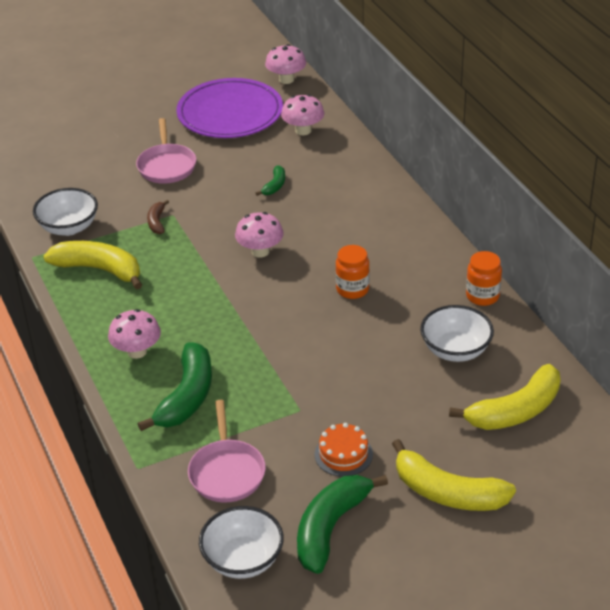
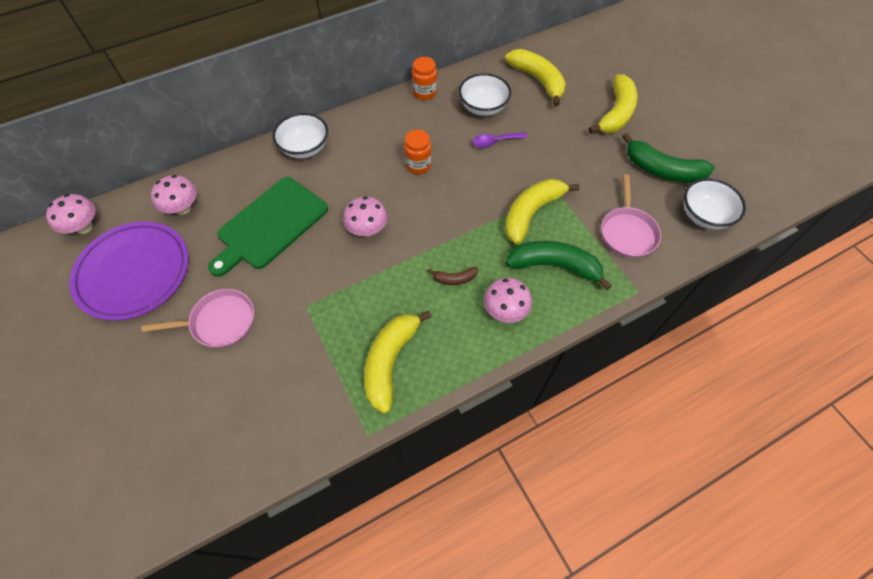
camera: 95 degrees left, 20 degrees up
(69, 227) = (318, 405): white bowl -> white bowl (305, 148)
(157, 222) = (316, 319): brown banana -> brown banana (454, 279)
(227, 471) = (627, 232): pink pan -> pink pan turned 105 degrees clockwise
(268, 383) = (531, 213): none -> yellow banana
(275, 186) = (270, 225): green banana -> green cutting board
(343, 454) = (595, 165): orange cake -> none
(390, 358) = (495, 142): none -> purple spoon

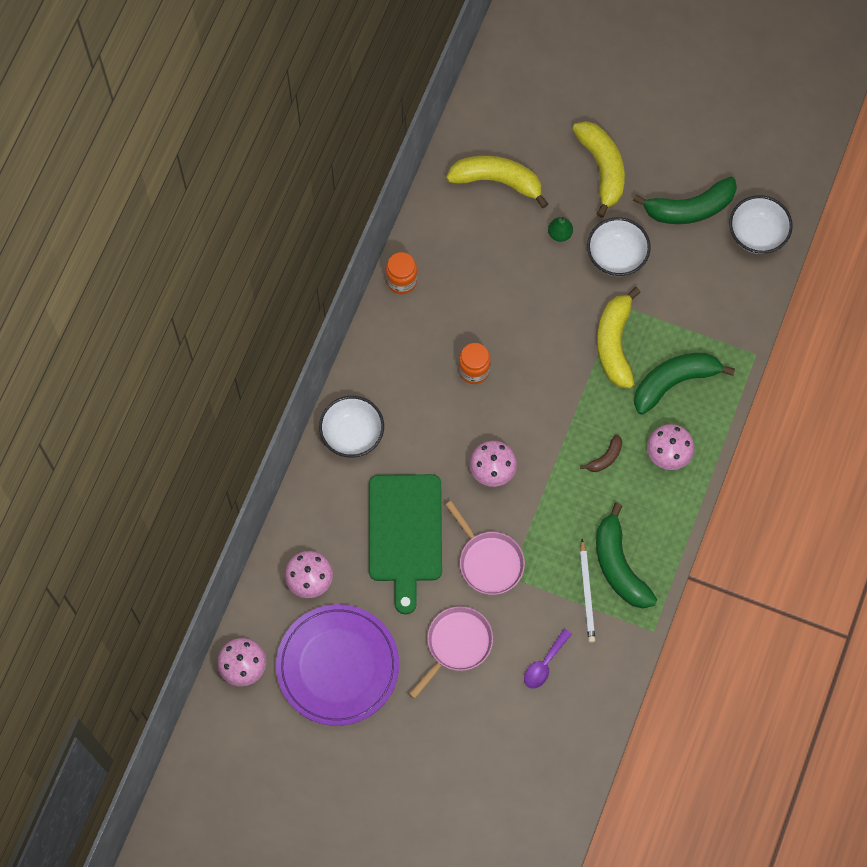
camera: 40 degrees left, 10 degrees up
(346, 362) = (587, 593): none -> white pencil
(390, 361) = (619, 566): yellow banana -> green banana
(483, 107) = (474, 256): white bowl -> white bowl (616, 256)
(495, 142) = (519, 290): purple spoon -> purple spoon (544, 664)
(552, 129) = (559, 234): none -> green pear
(627, 232) = (707, 301): pink pan -> pink pan (488, 561)

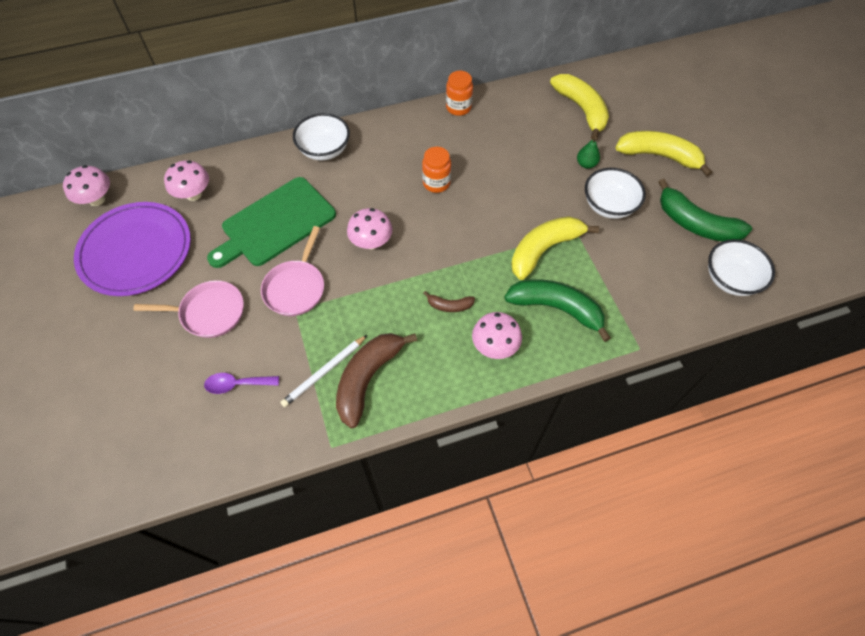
camera: 50 degrees right, 10 degrees down
(602, 168) = (659, 156): yellow banana -> yellow banana turned 105 degrees counterclockwise
(619, 566) = (367, 378): green banana -> brown banana

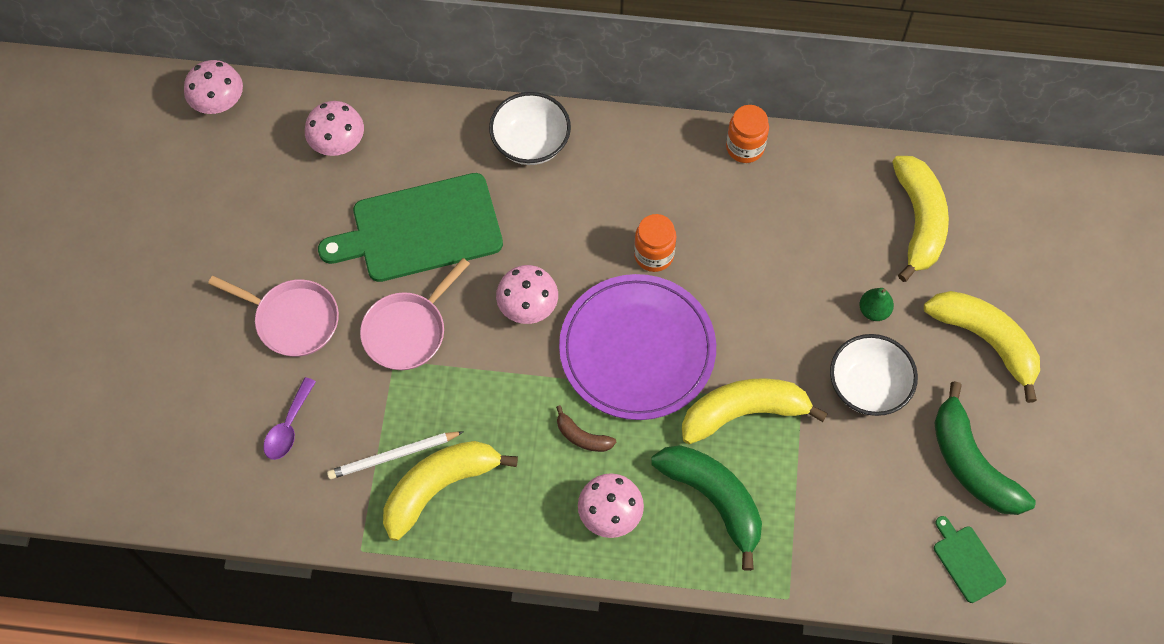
camera: 25 degrees right, 5 degrees up
(136, 251) = (239, 198): purple plate -> purple plate (637, 349)
(237, 384) = (288, 427): purple spoon -> purple spoon turned 90 degrees counterclockwise
(367, 378) = (439, 487): brown banana -> yellow banana
(730, 279) = (967, 561): white bowl -> green cutting board

